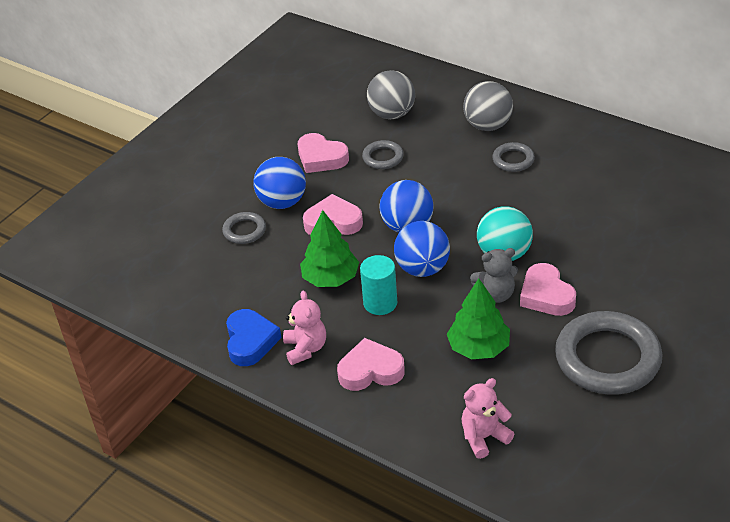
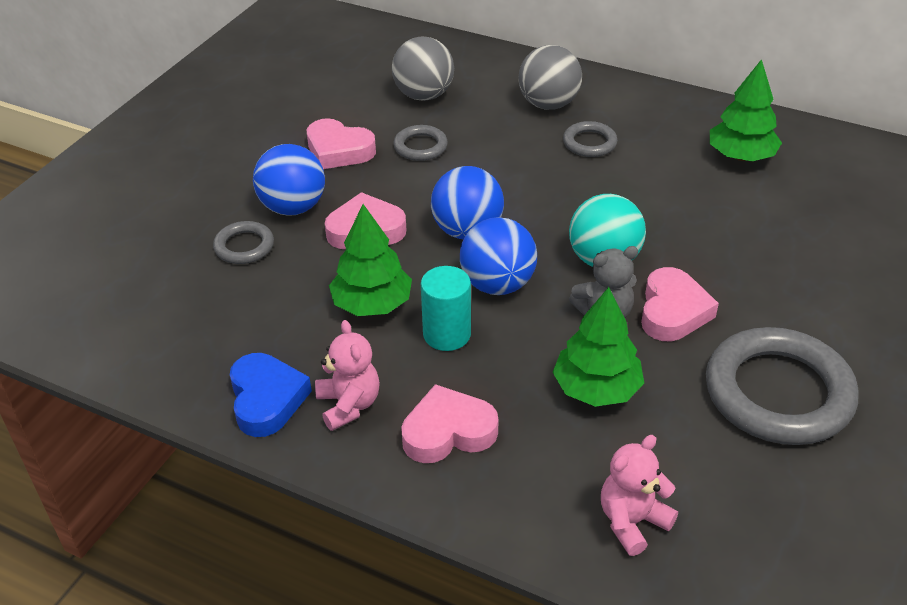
camera: 10 degrees left, 0 degrees up
(546, 295) = (673, 311): pink heart -> pink heart turned 135 degrees counterclockwise
(629, 176) = (741, 156): none -> green tree

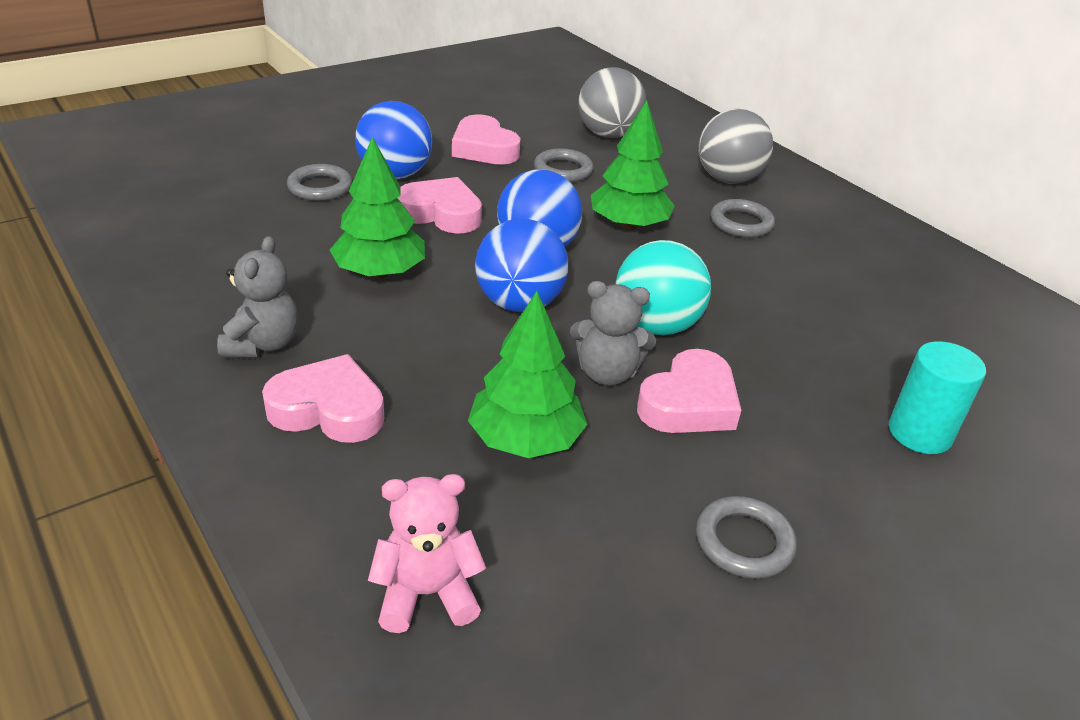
camera: 25 degrees right, 5 degrees down
(266, 399) = (198, 308): blue heart -> none
(349, 405) = (263, 344): pink teddy bear -> grey teddy bear
(447, 334) = (422, 325): turquoise cylinder -> turquoise cylinder (919, 433)
(741, 156) = (911, 292): green tree -> green tree (629, 225)
(778, 393) = (744, 542): grey ring -> grey ring, size x0.48

